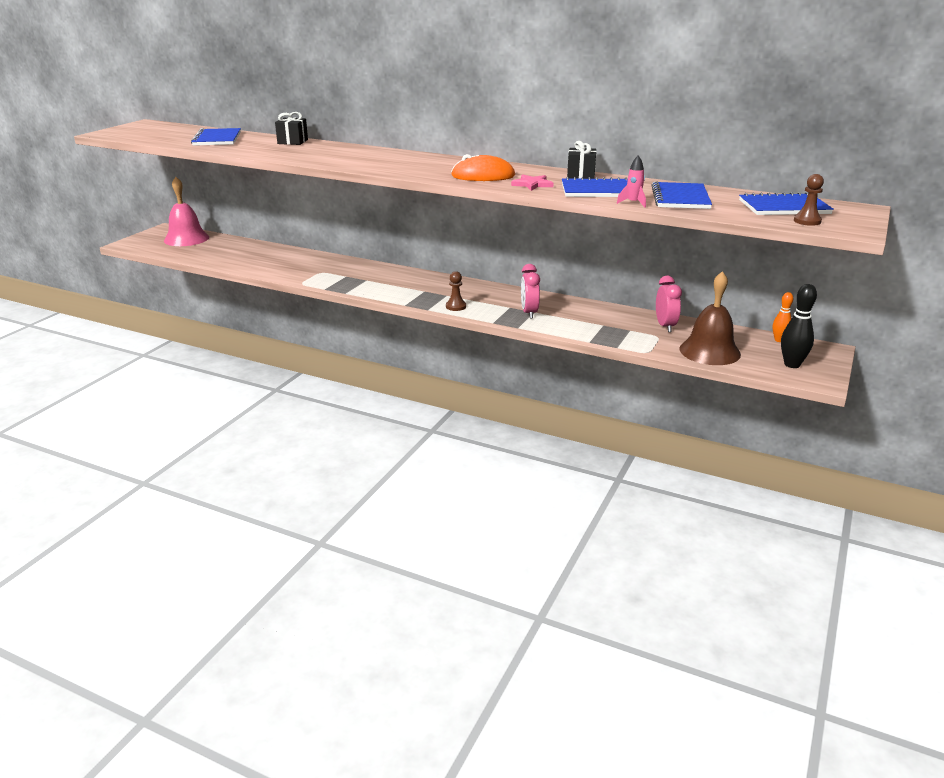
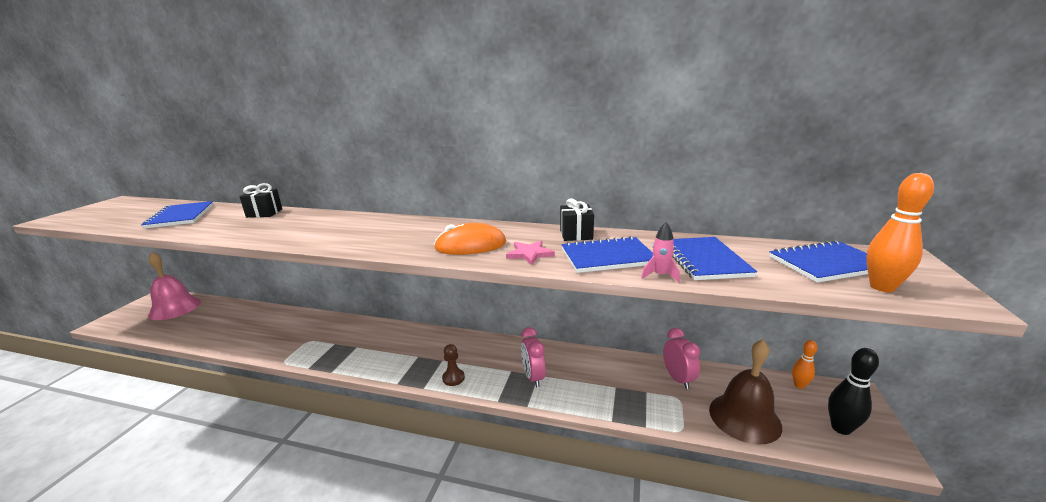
camera: 10 degrees left, 5 degrees down
(807, 221) = (882, 287): brown pawn -> orange bowling pin

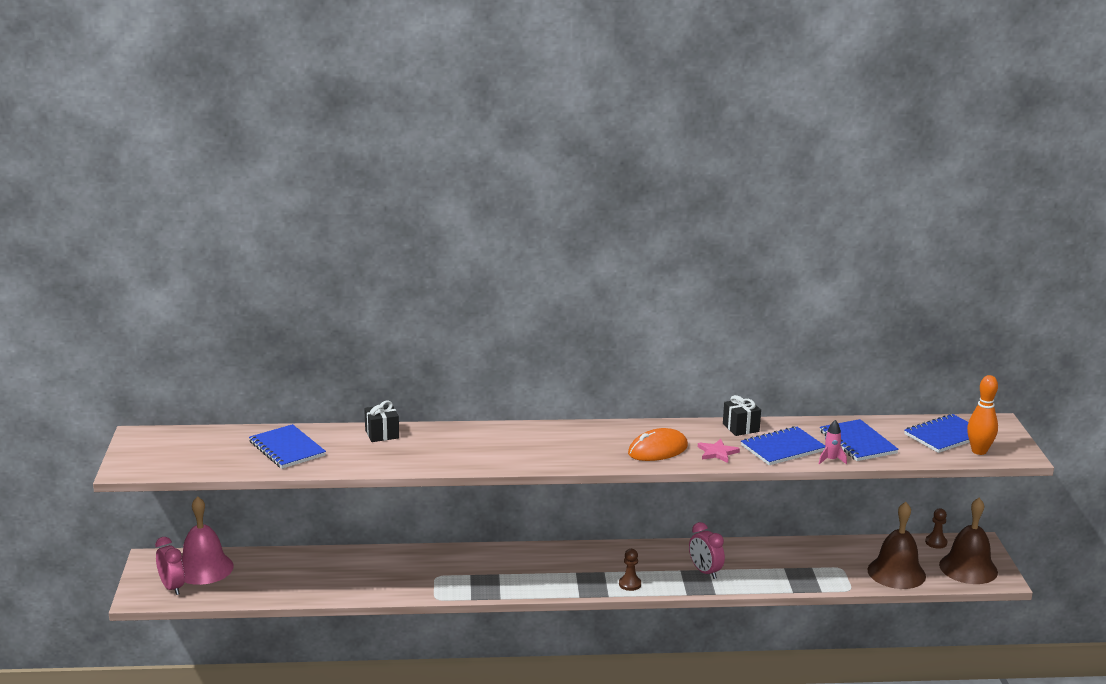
camera: 20 degrees left, 0 degrees up
(678, 379) = (835, 553): pink clock -> pink clock (172, 587)
(799, 385) = (936, 542): orange bowling pin -> brown pawn
(841, 428) = (968, 568): black bowling pin -> brown bell

